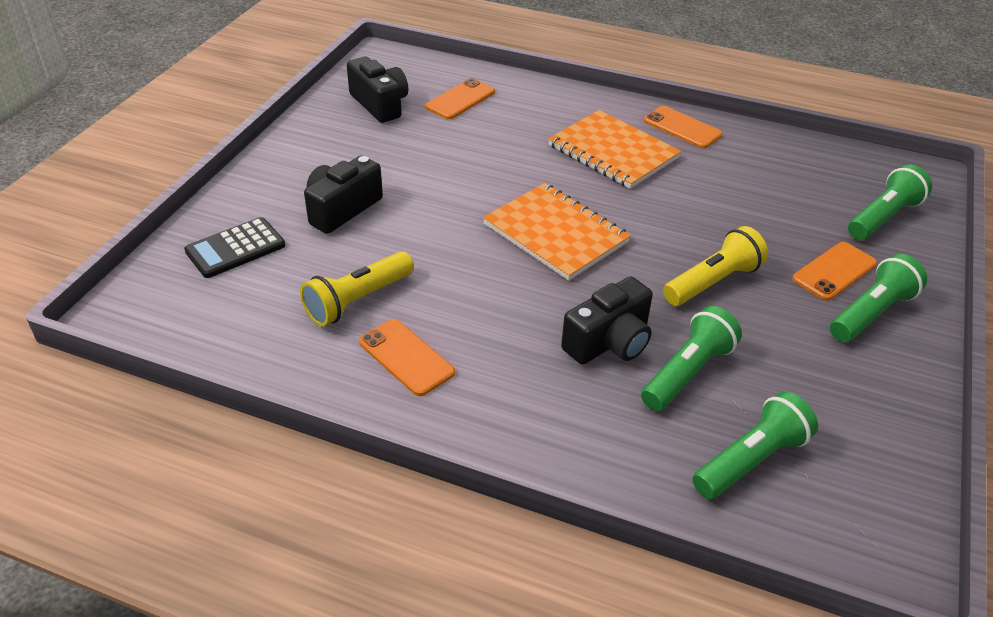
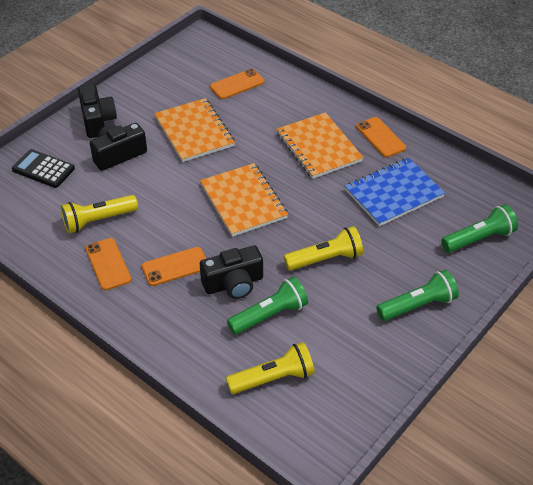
camera: 20 degrees right, 5 degrees up
(235, 248) = (43, 169): black calculator -> black calculator turned 45 degrees clockwise
(380, 104) = (181, 78): black camera -> black camera (97, 121)
(435, 162) = (194, 132): none -> orange notebook
(743, 187) = (394, 193): none -> blue notebook
(751, 460) = (273, 378): green flashlight -> yellow flashlight
(834, 271) = (414, 270): orange phone -> orange phone (175, 267)

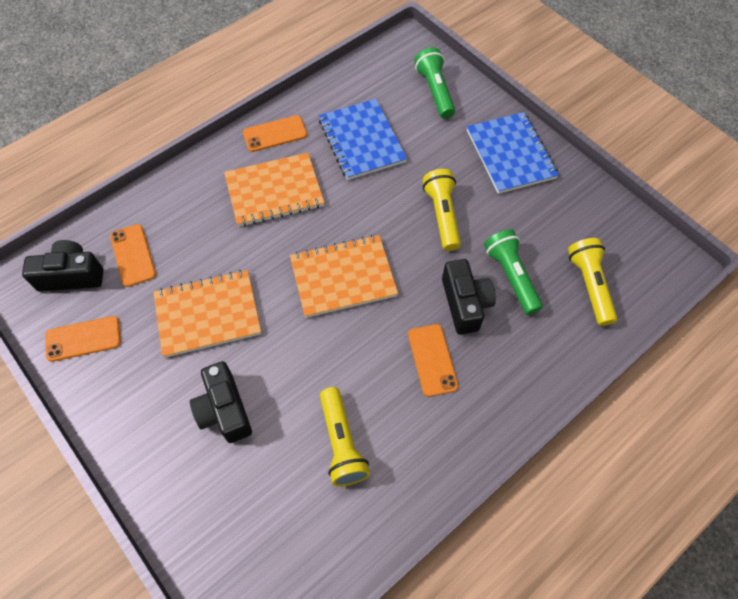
camera: 80 degrees left, 15 degrees up
(43, 169) = (226, 513): black calculator -> none
(97, 121) = (146, 433): black camera -> black camera (71, 275)
(108, 264) = (417, 435): orange phone -> orange phone (83, 339)
(418, 305) = (510, 154): green flashlight -> blue notebook

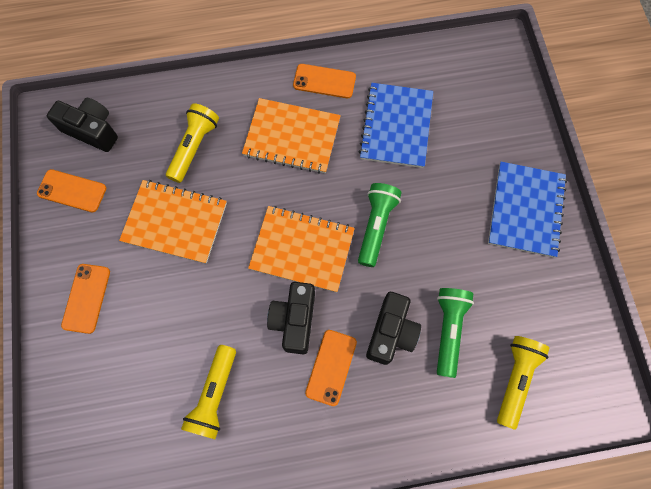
camera: 30 degrees right, 10 degrees up
(133, 255) = (147, 137): orange phone -> orange phone (86, 298)
(224, 410) = (142, 313): black camera -> black camera (294, 320)
(435, 91) = (495, 109): green flashlight -> green flashlight (376, 226)
(442, 215) = (423, 237): yellow flashlight -> yellow flashlight (194, 147)

